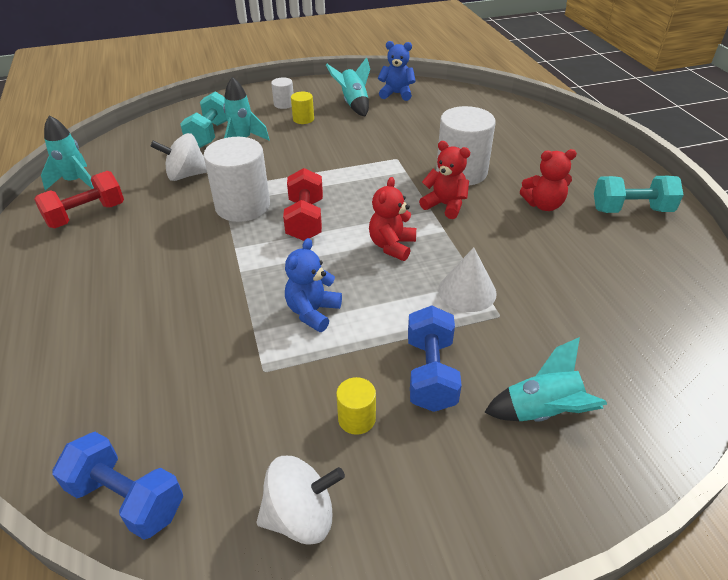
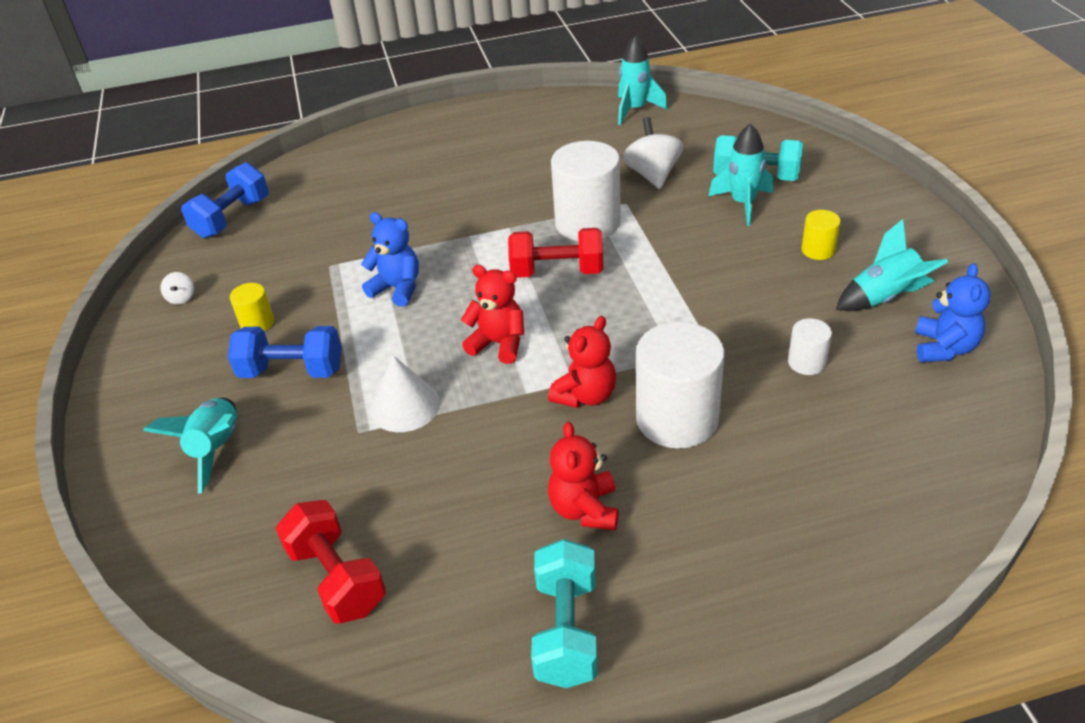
camera: 95 degrees right, 0 degrees up
(86, 215) = (573, 129): red dumbbell -> red dumbbell (337, 578)
(284, 104) = (863, 227): white cylinder -> white cylinder (806, 362)
(301, 516) = (181, 298): white spinning top -> white spinning top, size x0.48

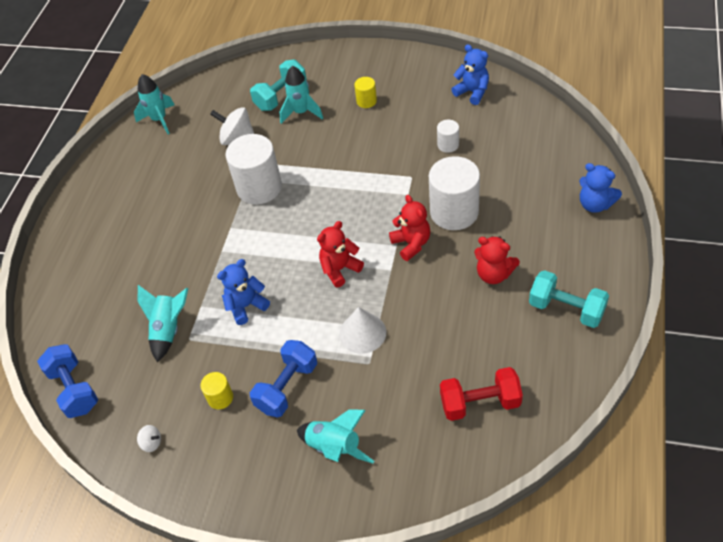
camera: 60 degrees left, 10 degrees up
(557, 272) = (295, 219): red dumbbell -> none
(827, 596) = (595, 204): none -> blue teddy bear
(884, 298) = (422, 95): turquoise rocket -> turquoise rocket (169, 329)

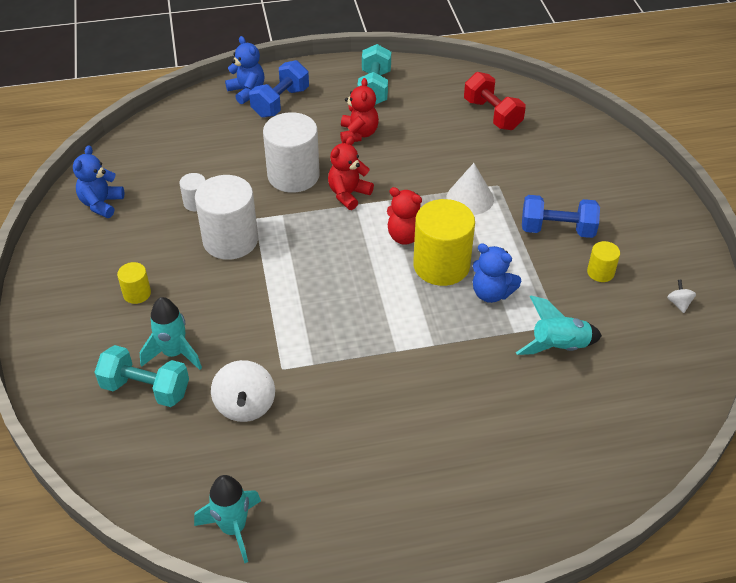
camera: 120 degrees left, 5 degrees down
(74, 389) = (679, 398): blue dumbbell -> blue dumbbell (280, 102)
(259, 187) = (322, 347): white cylinder -> white cylinder (230, 240)
(294, 282) = (441, 265): none -> yellow cylinder
(335, 447) = (588, 182): turquoise rocket -> none
(595, 204) = (247, 92): blue teddy bear -> blue teddy bear turned 45 degrees counterclockwise

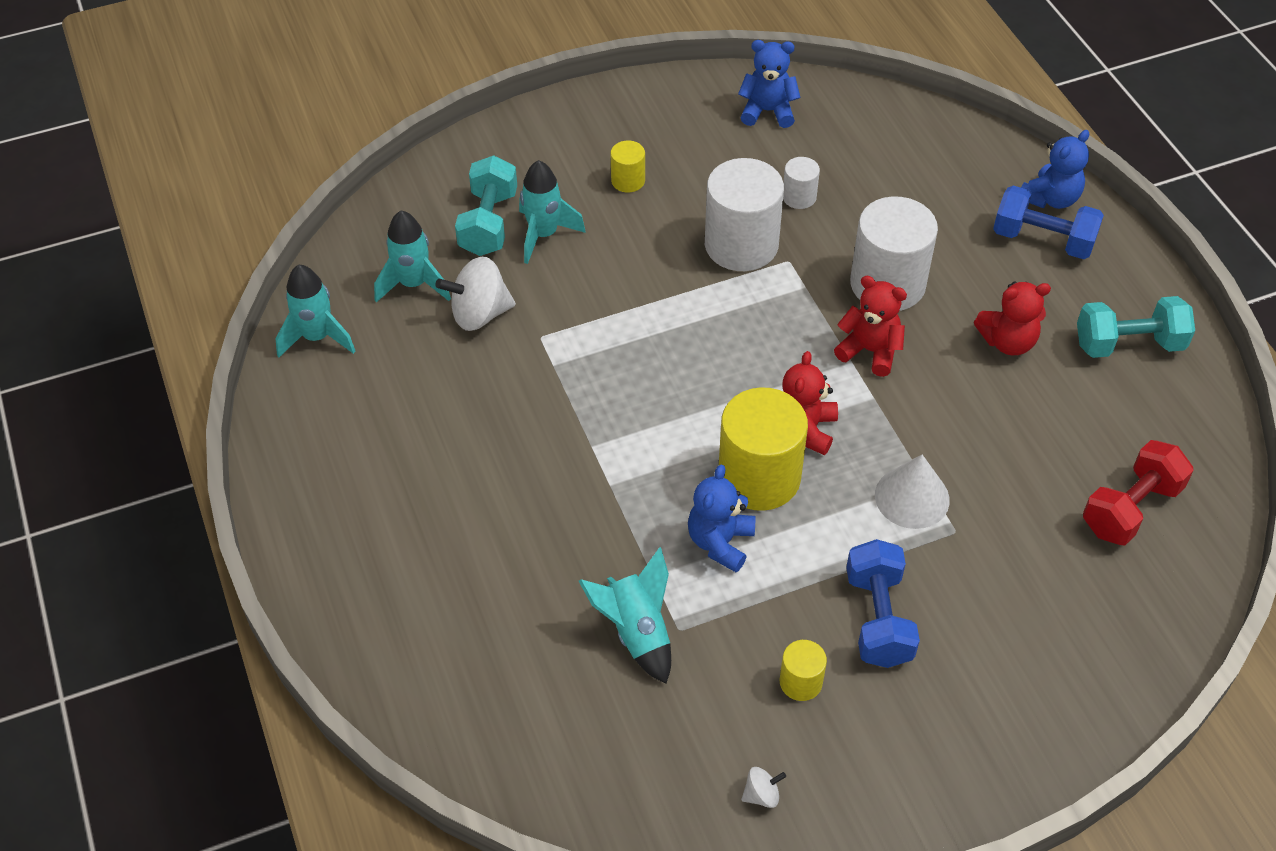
camera: 80 degrees right, 5 degrees up
(196, 449) = (413, 284): none -> turquoise rocket

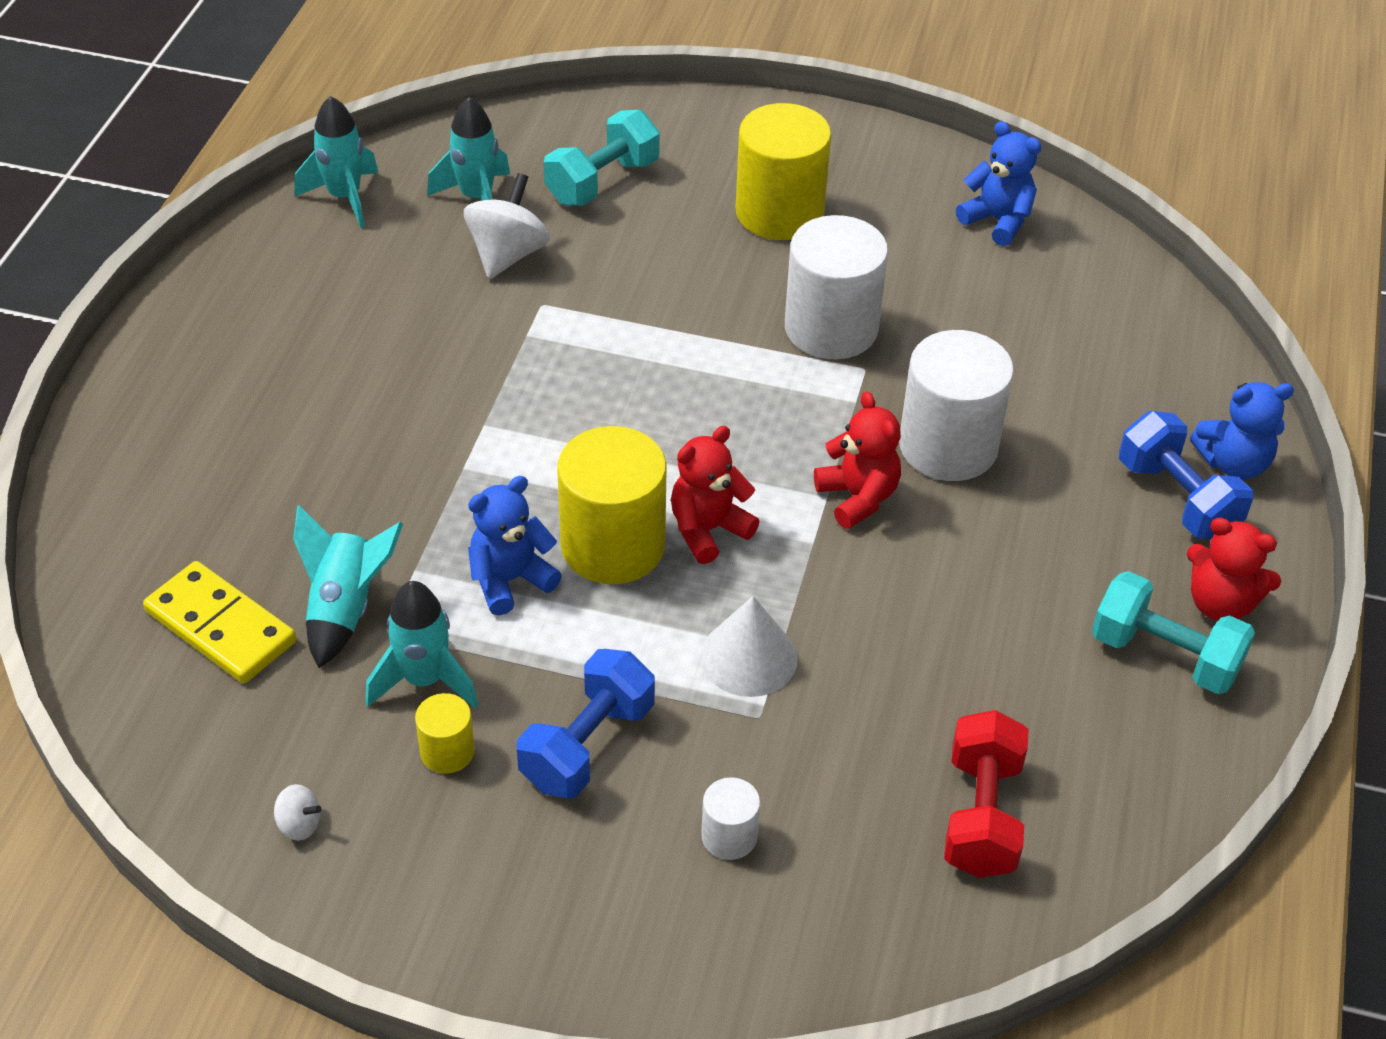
camera: 35 degrees right, 5 degrees down
(479, 314) = (508, 254): white spinning top -> white spinning top turned 90 degrees clockwise
(544, 235) = (643, 218): turquoise rocket -> turquoise rocket (424, 680)
(568, 700) = (221, 626): none -> yellow domino
(628, 180) = (779, 212): yellow cylinder -> yellow cylinder, size x2.10
(799, 197) = (942, 316): white cylinder -> white cylinder (729, 836)
(1008, 342) = (1022, 573): red teddy bear -> red teddy bear (1220, 603)
(1131, 508) = (981, 815): red dumbbell -> red dumbbell turned 75 degrees counterclockwise

